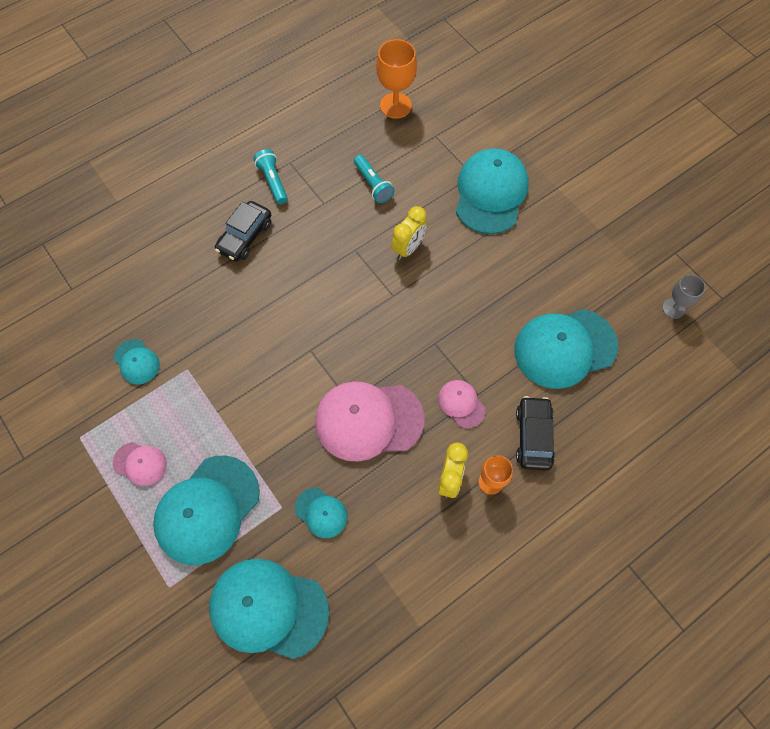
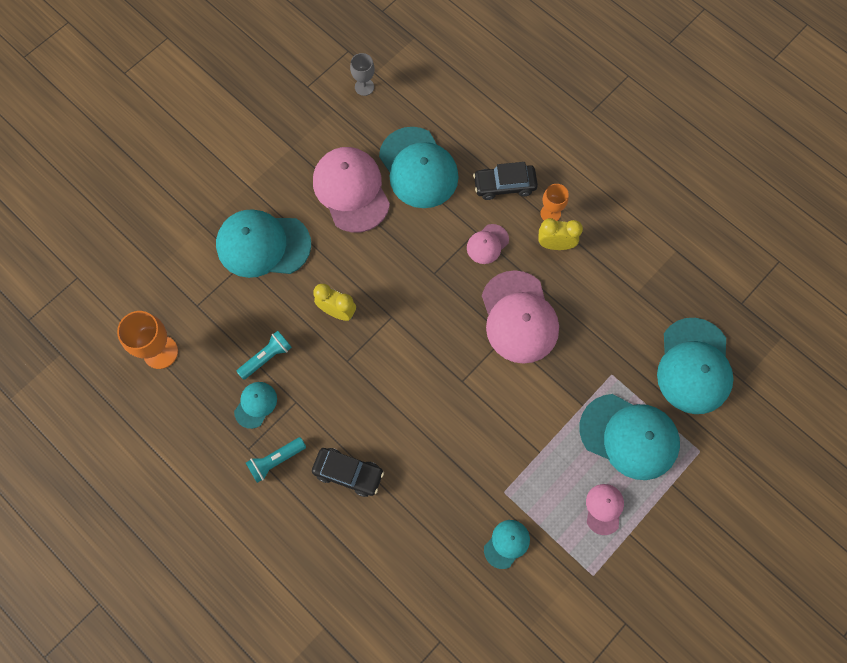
camera: 100 degrees left, 5 degrees up
(321, 513) = (608, 341): turquoise cap -> turquoise cap (255, 405)
(543, 278) = (351, 190): none -> pink cap

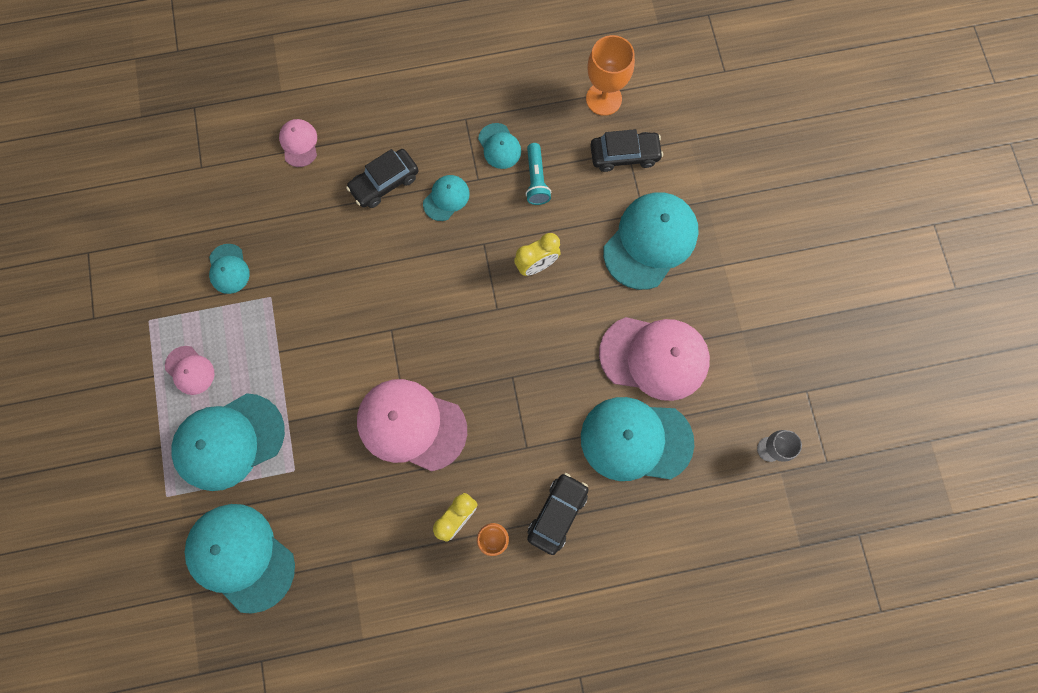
camera: 125 degrees right, 5 degrees up
(202, 306) = (624, 155): none -> black car
(276, 460) = (439, 134): turquoise flashlight -> none
(328, 415) = (446, 198): none -> turquoise cap
(487, 244) = (506, 449): pink cap -> pink cap (299, 143)

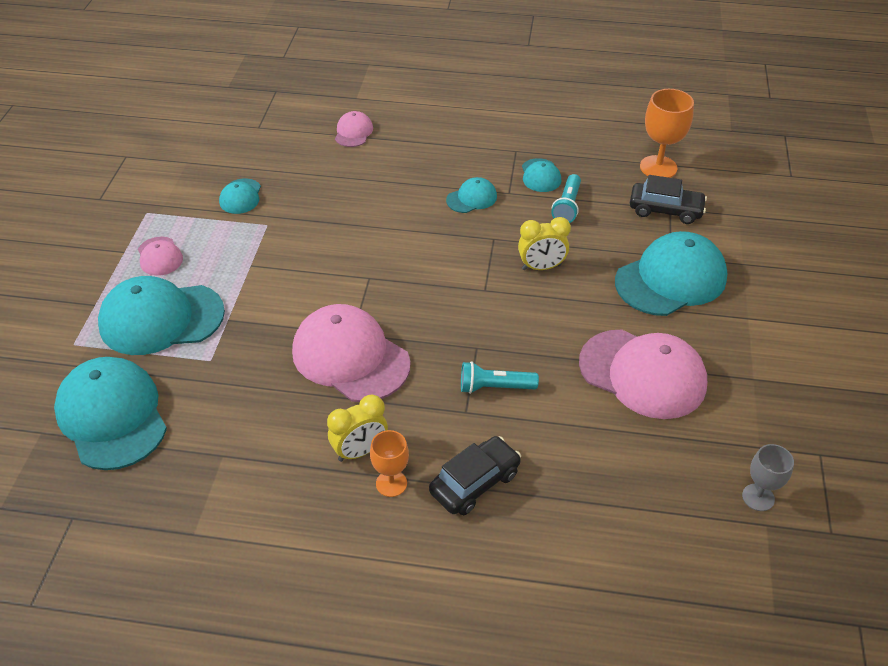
camera: 20 degrees right, 30 degrees down
(384, 183) = (418, 174): black car -> none
(541, 414) = (494, 387): none -> turquoise flashlight
(636, 440) = (595, 441): turquoise cap -> none

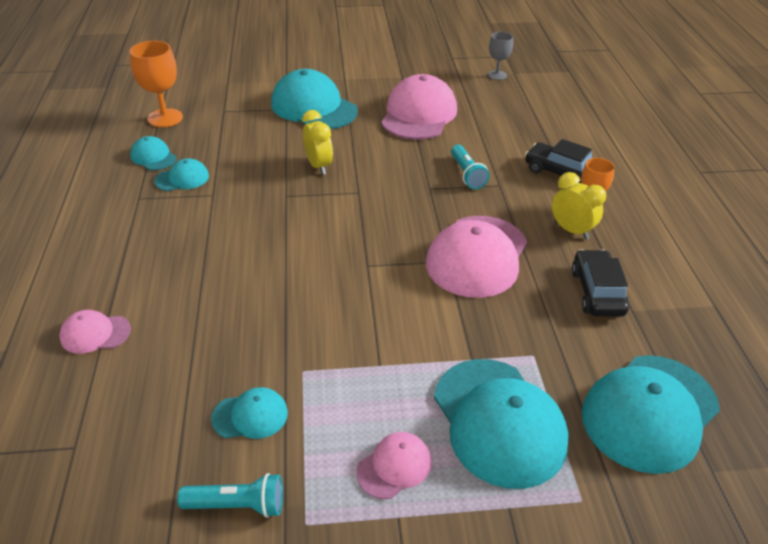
camera: 105 degrees left, 5 degrees down
(472, 198) = (225, 216): turquoise cap -> turquoise cap (153, 157)
(567, 206) = (229, 160): turquoise flashlight -> turquoise flashlight (237, 505)
(665, 210) = (227, 112): black car -> black car (597, 292)

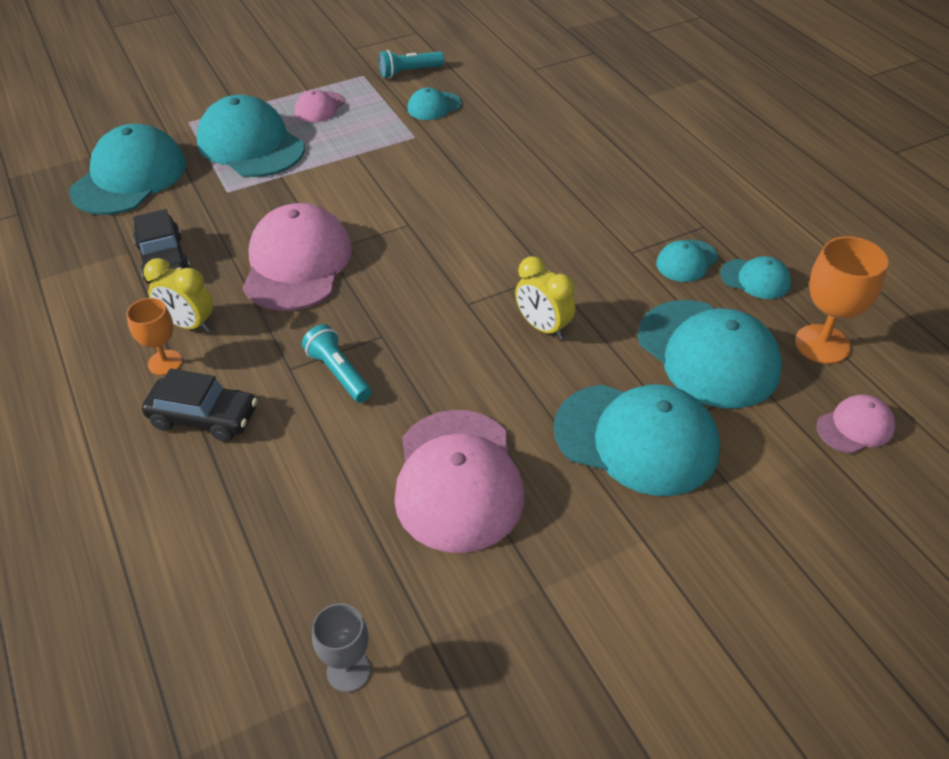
camera: 160 degrees right, 5 degrees up
(95, 334) = (595, 118): pink cap -> pink cap (855, 427)
(234, 129) = (708, 354): none -> turquoise cap

